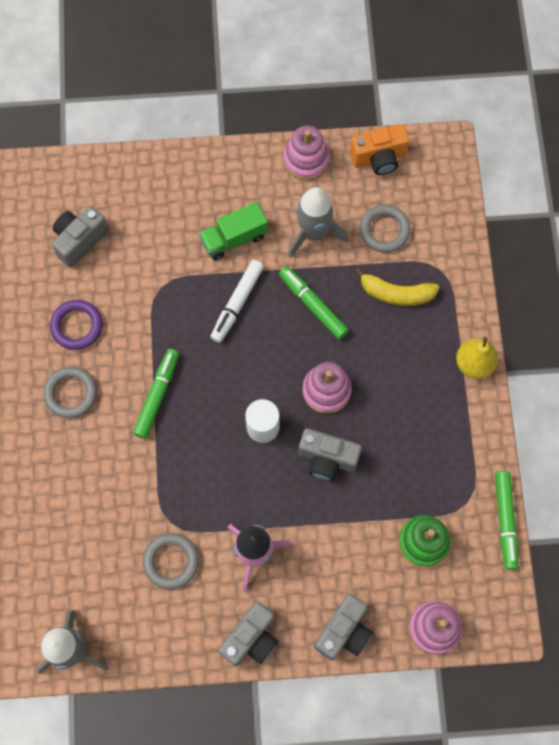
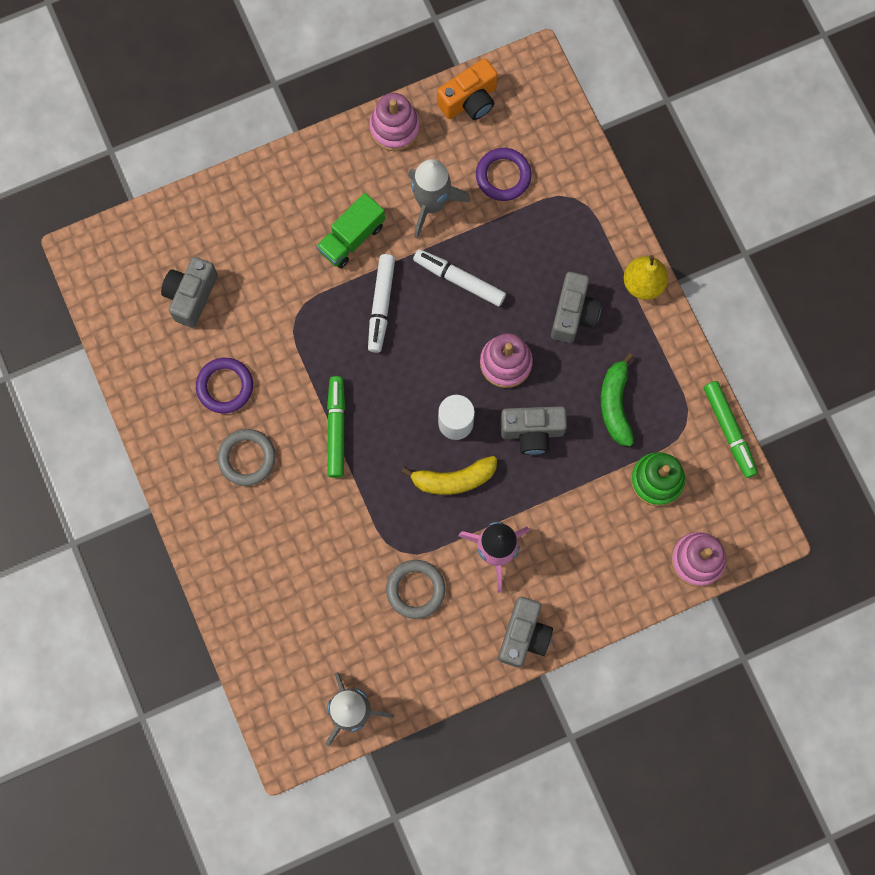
camera: 20 degrees left, 5 degrees up
(313, 305) = (459, 280): green marker -> white marker
(344, 631) = (611, 595): grey camera -> grey camera (573, 314)
(384, 230) = (503, 176): grey ring -> purple ring
(396, 293) = (539, 238): yellow banana -> yellow banana (453, 479)
(410, 461) = (615, 404): none -> green banana

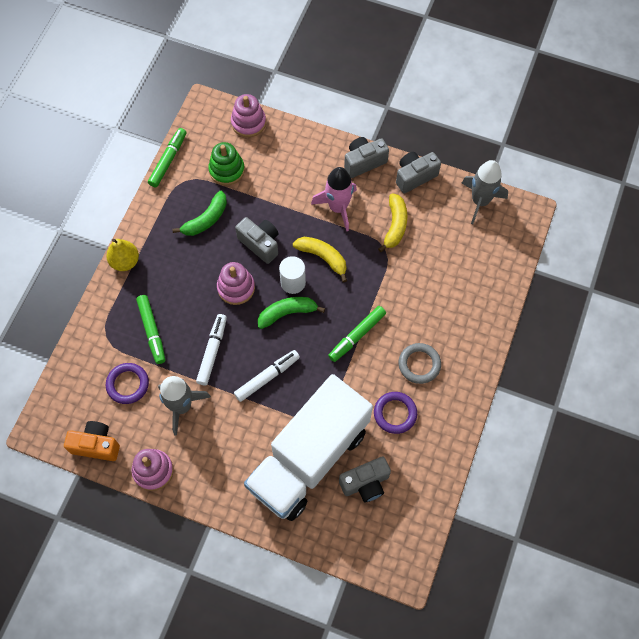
camera: 135 degrees left, 10 degrees down
(266, 269) = (309, 458): none -> white truck
(352, 238) = (244, 430): green truck -> none
(415, 589) = (395, 225): grey ring -> yellow banana
(428, 386) = (287, 313): none -> green banana
(459, 280) = (212, 351): white marker -> white marker turned 150 degrees counterclockwise
(538, 244) = (152, 331): none -> green marker
(573, 314) = (176, 279): grey camera -> grey camera (414, 176)

